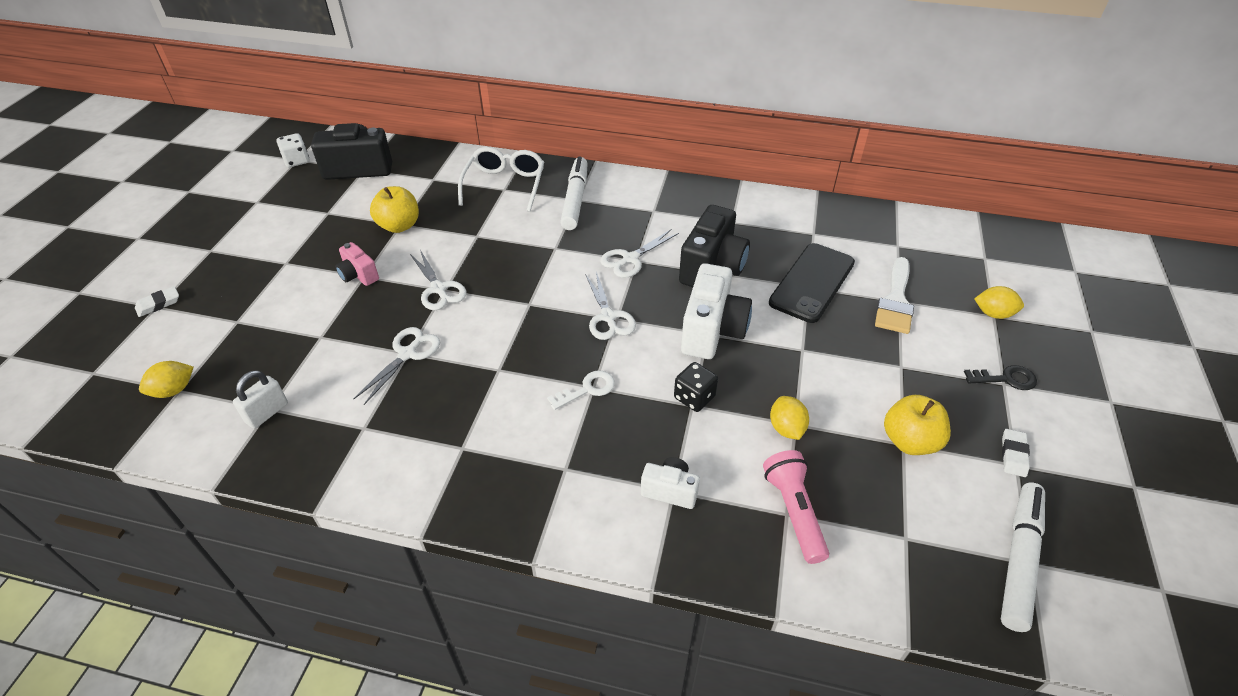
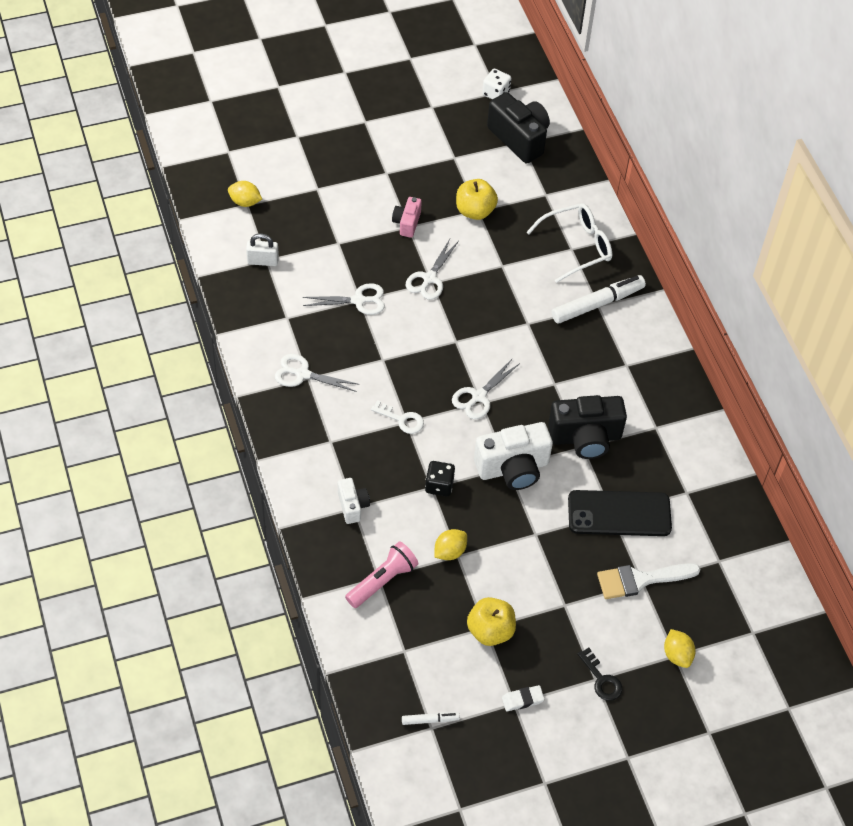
camera: 55 degrees right, 10 degrees up
(158, 304) = (300, 136): white eraser -> none
(630, 259) = (553, 379): white scissors -> white scissors (302, 374)
(1019, 559) = (430, 720): white marker -> white marker, size x0.48

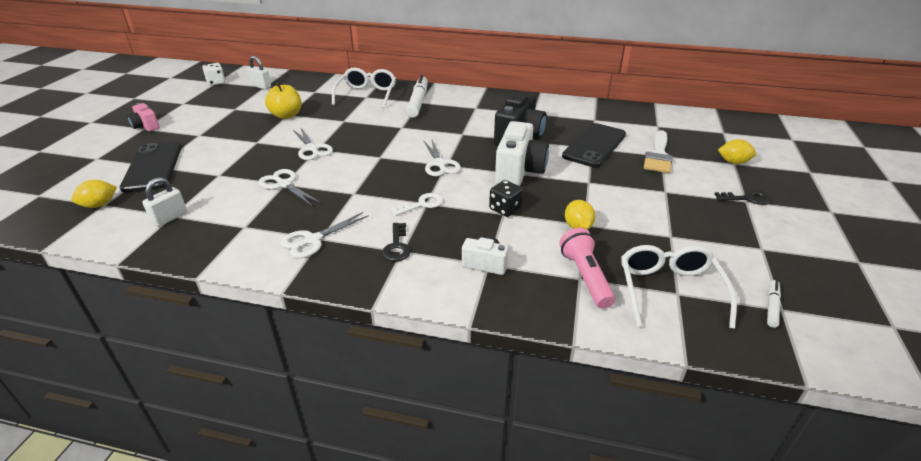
camera: 55 degrees left, 20 degrees down
(315, 187) = (153, 167): none -> black phone
(333, 434) = (397, 246): none -> black key
(358, 300) = (284, 184): white scissors -> white scissors turned 75 degrees counterclockwise
(404, 644) = (669, 290): none -> white glasses
(407, 223) = (252, 141): pink camera -> pink camera (146, 126)
(490, 631) = (675, 234): yellow apple -> none
(519, 138) = (261, 86): black camera -> white padlock
(522, 699) = (759, 242): white eraser -> none

